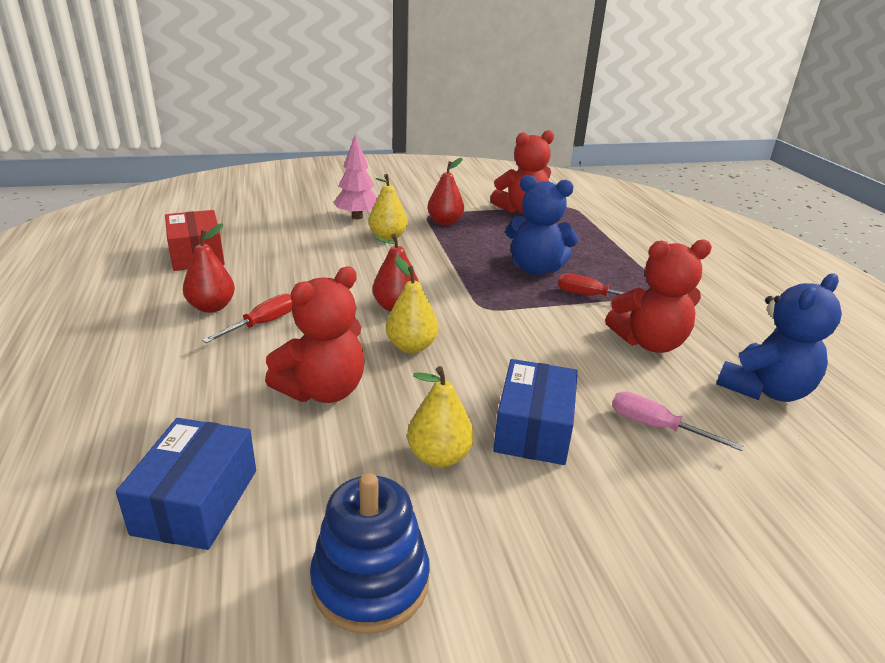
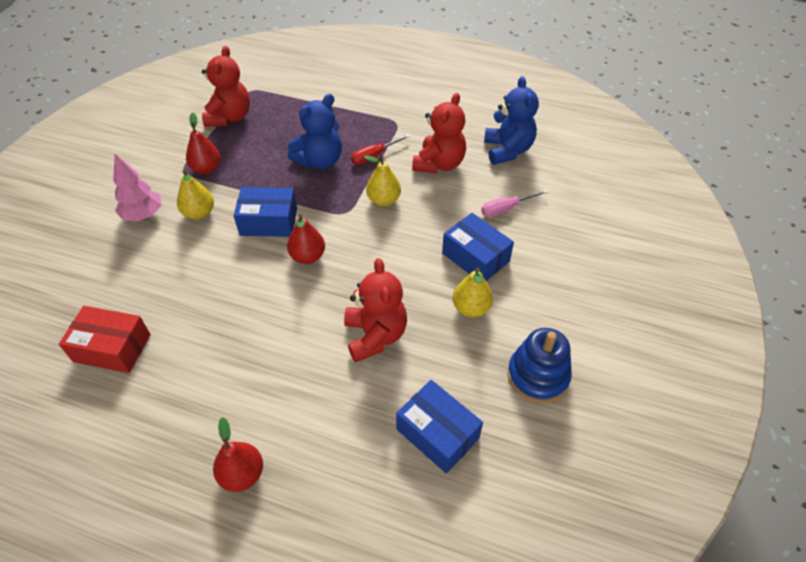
camera: 55 degrees left, 20 degrees up
(212, 307) = (217, 363): red pear -> red pear (242, 474)
(262, 324) = (268, 340): red screwdriver -> none
(411, 346) = (361, 271): yellow pear -> yellow pear (383, 200)
(418, 271) = (269, 221): none -> blue box

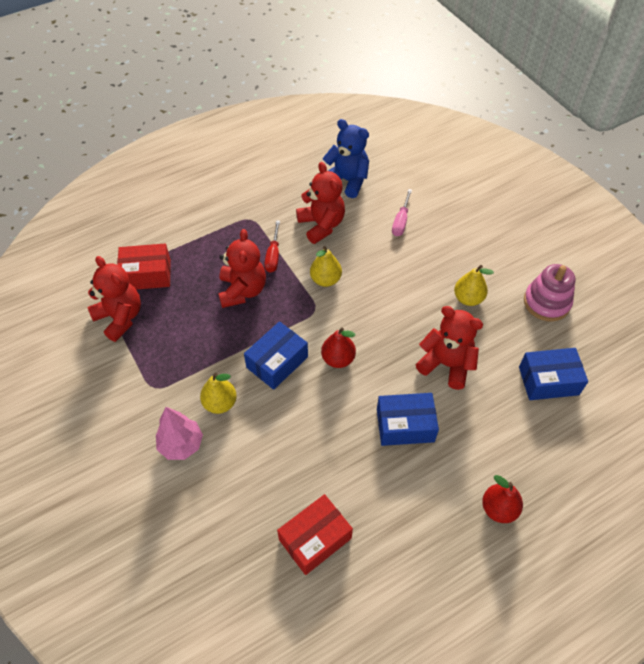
camera: 50 degrees left, 5 degrees up
(206, 169) = (170, 369): red pear -> none
(282, 106) = (147, 274): none -> red box
(320, 161) = (242, 290): blue teddy bear -> red teddy bear
(475, 257) = (428, 266): blue box -> blue box (405, 425)
(537, 376) = (546, 302): blue stacking toy -> pink stacking toy

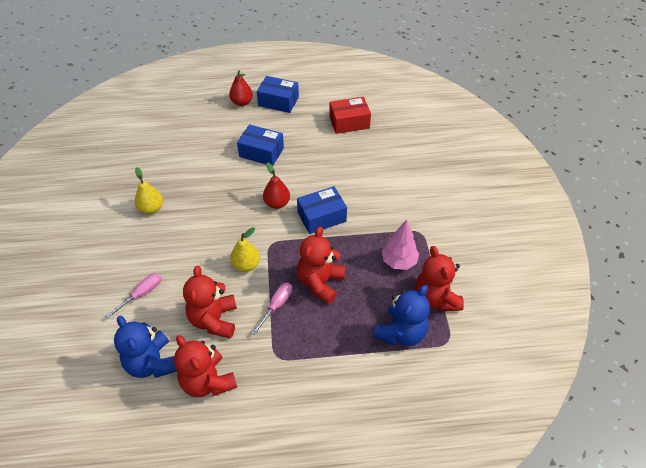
camera: 155 degrees left, 5 degrees down
(147, 274) = (401, 332): red box -> blue teddy bear
(181, 445) = (411, 190): pink tree -> pink tree (399, 261)
(220, 403) = (375, 205): yellow pear -> none
(273, 255) = (276, 305): red screwdriver -> pink screwdriver
(446, 364) = (207, 174): red teddy bear -> red teddy bear (208, 381)
(546, 302) = (101, 185): pink stacking toy -> none
(548, 380) = (153, 144): blue box -> blue box (278, 101)

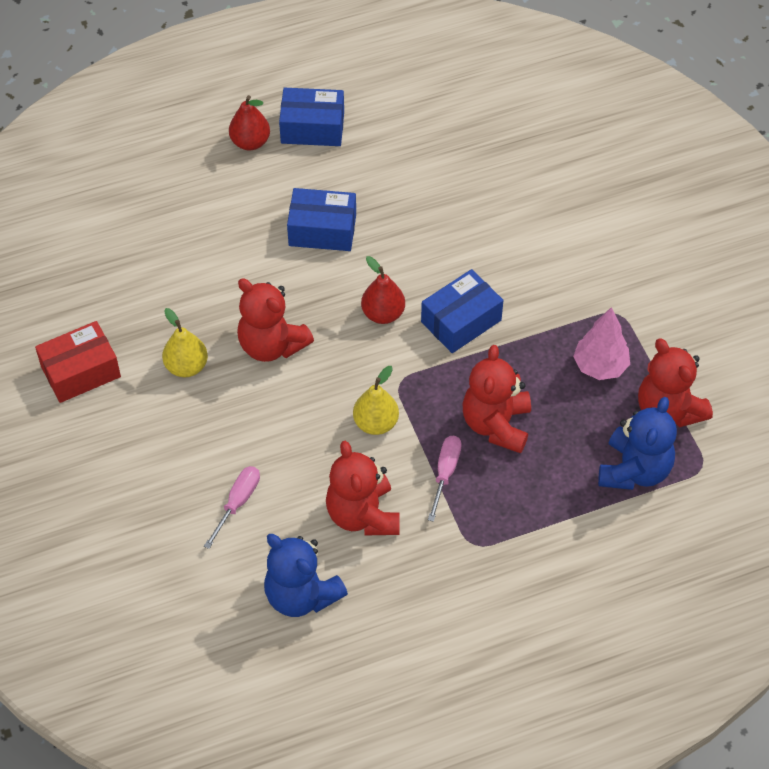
camera: 15 degrees left, 5 degrees up
(208, 381) = (391, 600): red teddy bear -> red teddy bear (271, 345)
(349, 122) = (446, 144): red box -> red box (81, 372)

